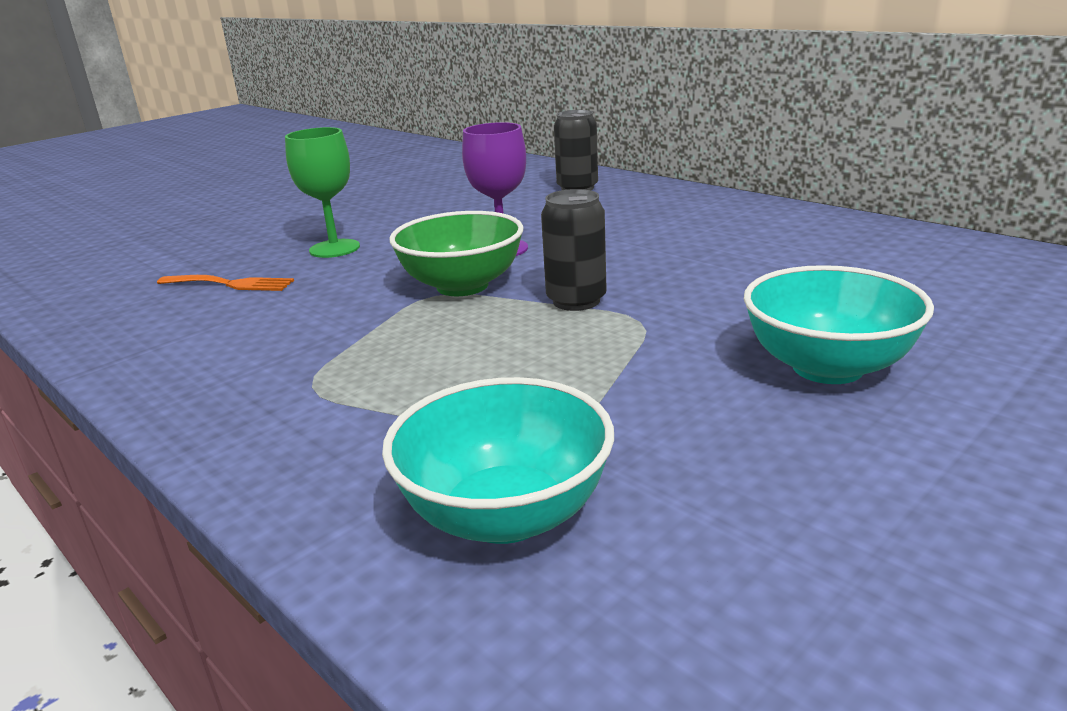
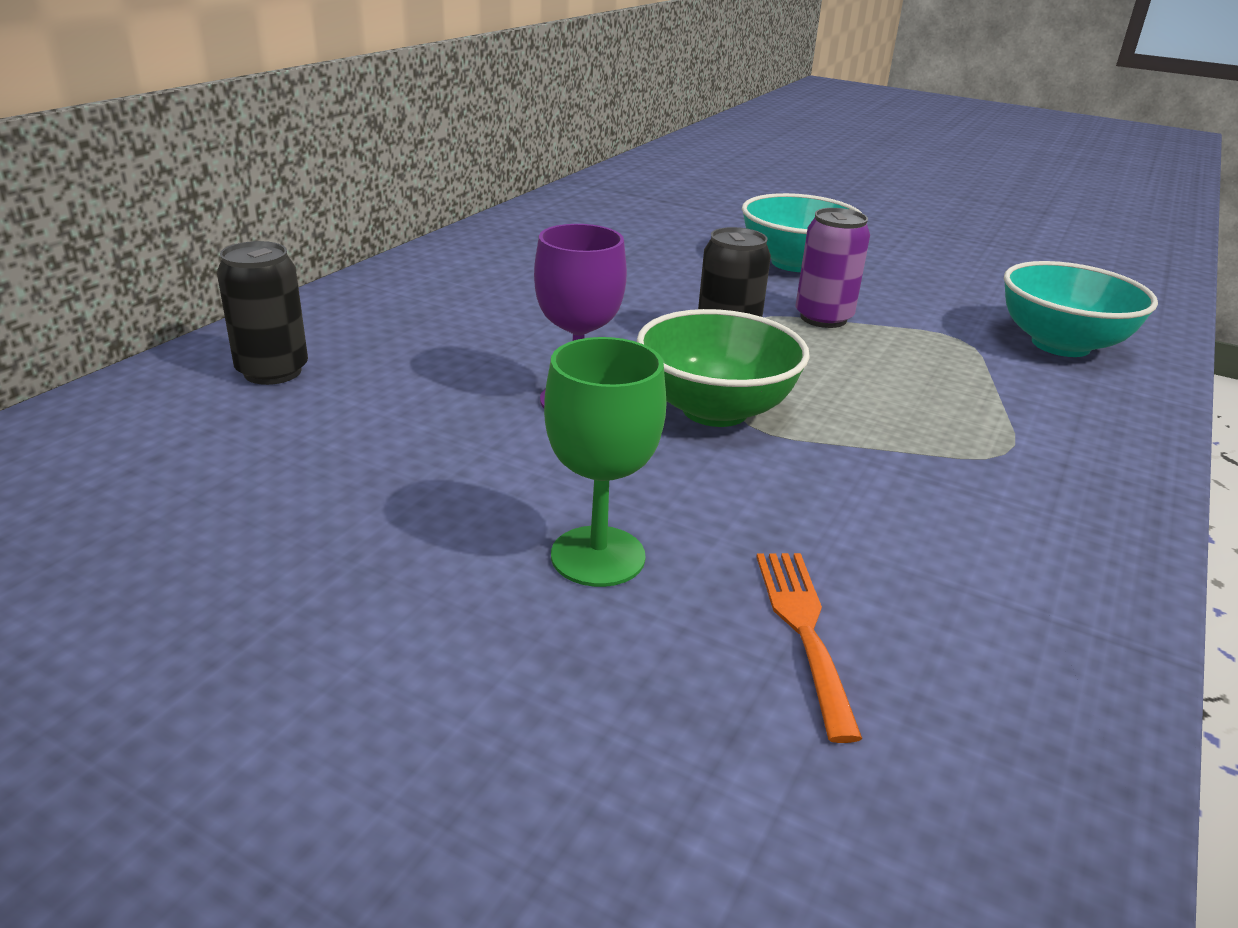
camera: 110 degrees left, 5 degrees up
(633, 355) = (823, 318): none -> purple can

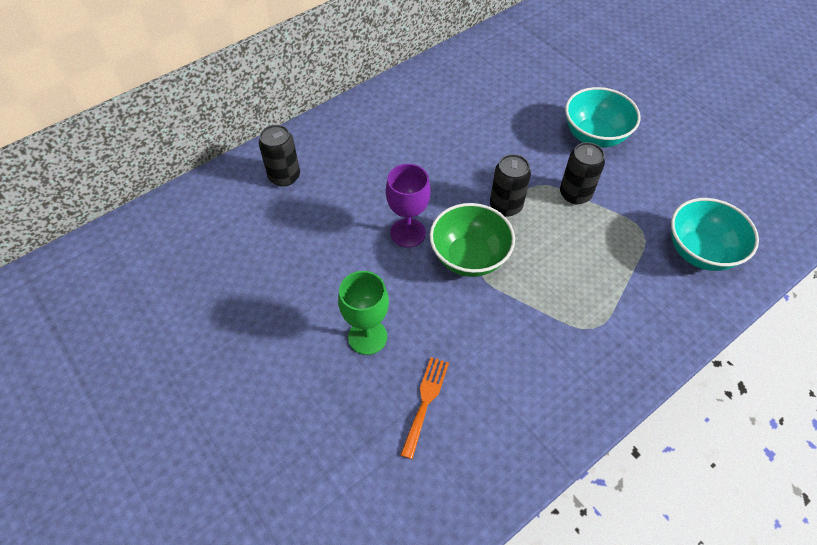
camera: 25 degrees right, 25 degrees up
(823, 318) = (575, 194): purple can -> black can

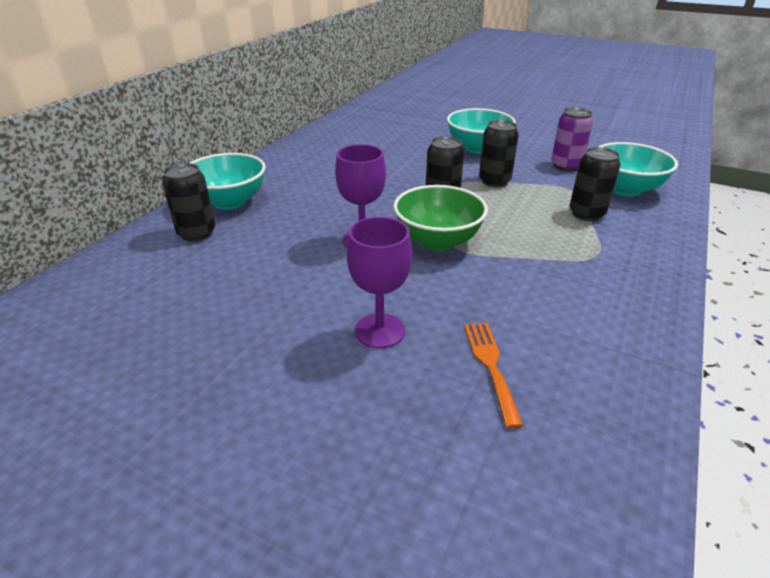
camera: 25 degrees left, 20 degrees down
(325, 143) = (229, 202): none -> turquoise bowl
(367, 337) = (379, 331): green goblet -> purple goblet
(630, 272) = (586, 214): none -> black can
(667, 195) = (565, 166): none -> purple can

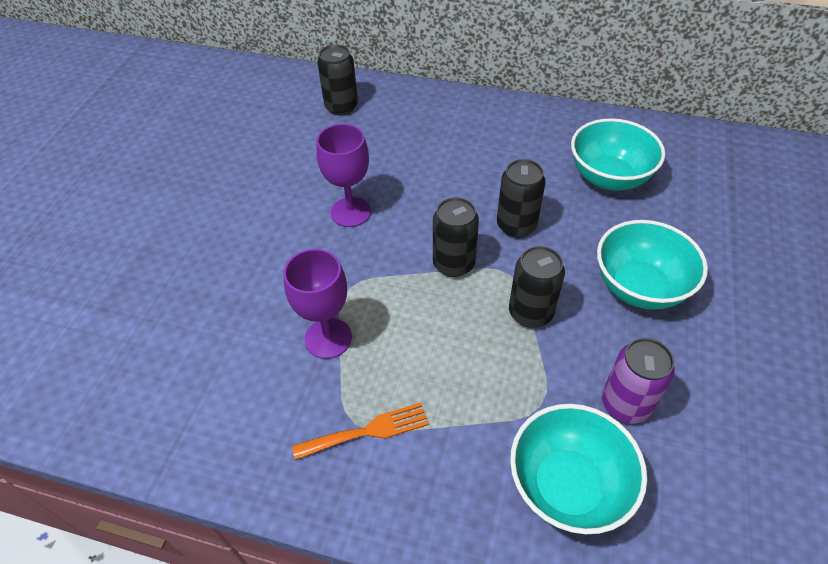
camera: 80 degrees right, 15 degrees up
(229, 202) = (402, 107): turquoise bowl -> turquoise bowl (608, 177)
(379, 331) = (211, 249): purple goblet -> purple goblet (328, 338)
(437, 241) = (360, 270): green bowl -> none
(490, 365) = (166, 326): orange fork -> orange fork (367, 431)
(586, 214) = (465, 422): black can -> black can (516, 225)

